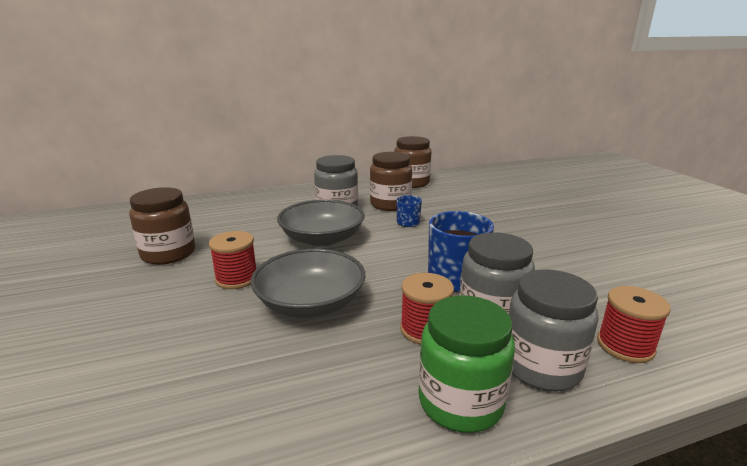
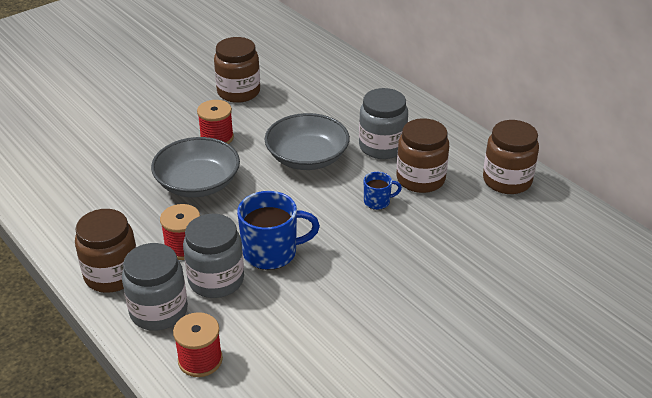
camera: 70 degrees right, 15 degrees up
(460, 402) = (112, 275): green jar -> brown jar

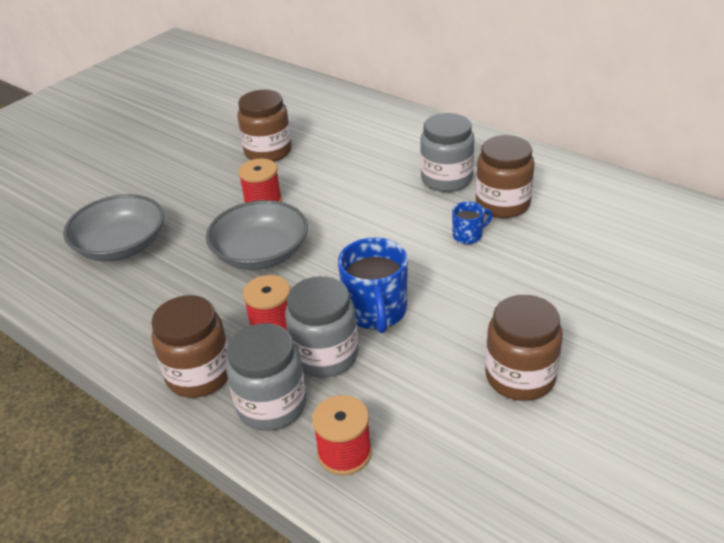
camera: 10 degrees left, 0 degrees up
(272, 252) = (376, 312): blue mug -> blue mug turned 105 degrees clockwise
(307, 157) = (371, 204): grey bowl -> grey bowl (121, 246)
(507, 180) = (592, 189): brown jar -> brown jar (520, 377)

